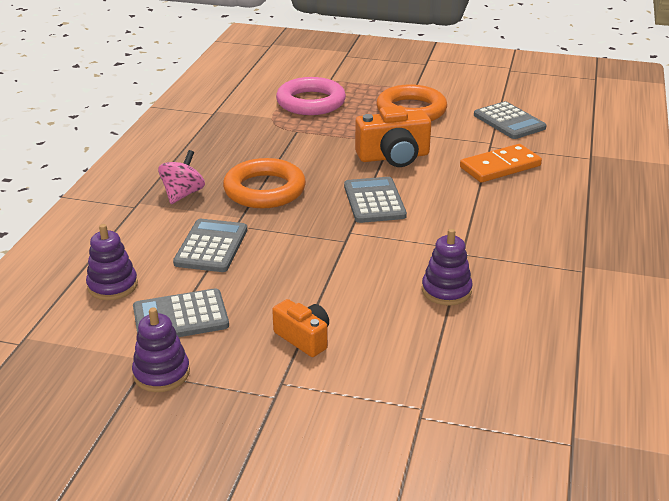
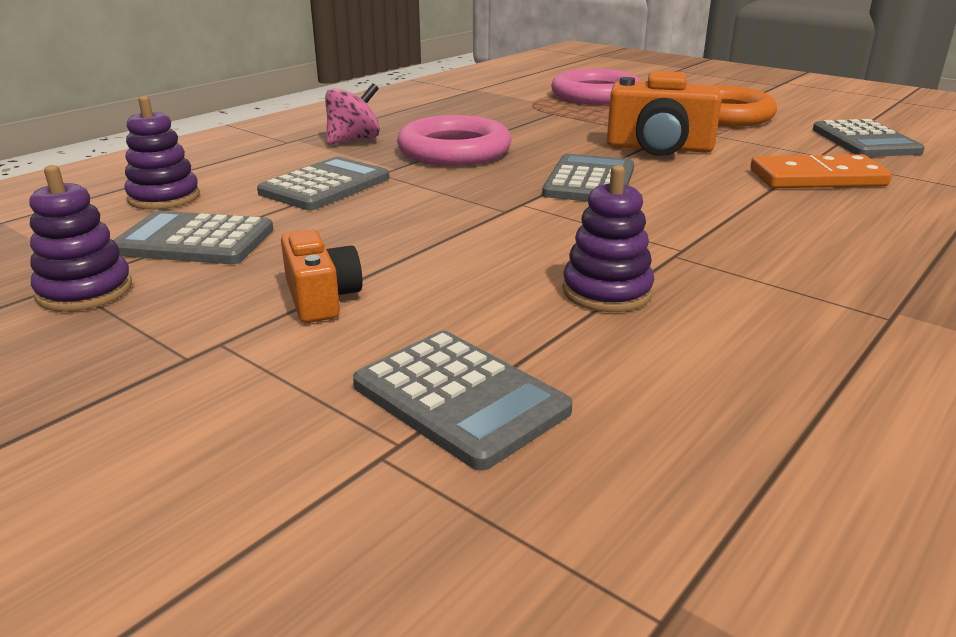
camera: 25 degrees right, 5 degrees down
(264, 190) = (454, 151): orange ring -> pink ring
(428, 377) = (460, 398): none -> grey calculator

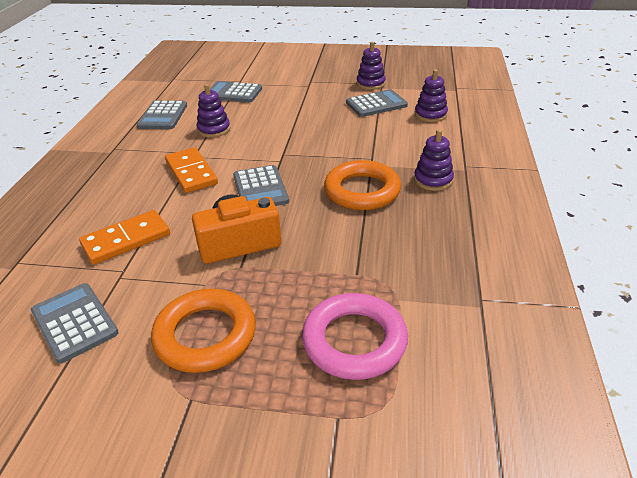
camera: 150 degrees right, 10 degrees up
(321, 298) = (301, 101): orange camera -> none
(325, 186) = (381, 142): grey calculator -> grey calculator (163, 116)
(353, 140) = (433, 180): pink spinning top -> purple stacking toy
(454, 151) = (362, 191): pink ring -> orange ring
(697, 225) = (191, 173): none -> orange domino

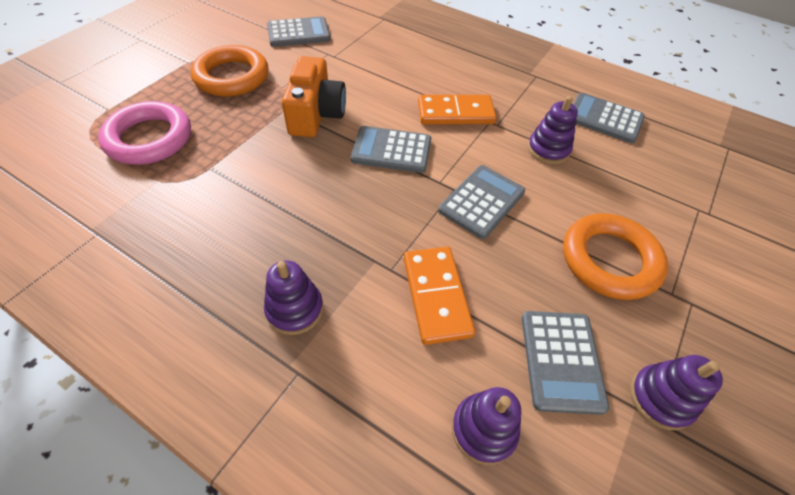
camera: 110 degrees right, 15 degrees up
(126, 240) = (372, 62): orange domino -> orange domino (436, 296)
(233, 93) = (661, 194): grey calculator -> grey calculator (481, 201)
(362, 191) = (327, 226): orange ring -> orange ring (609, 260)

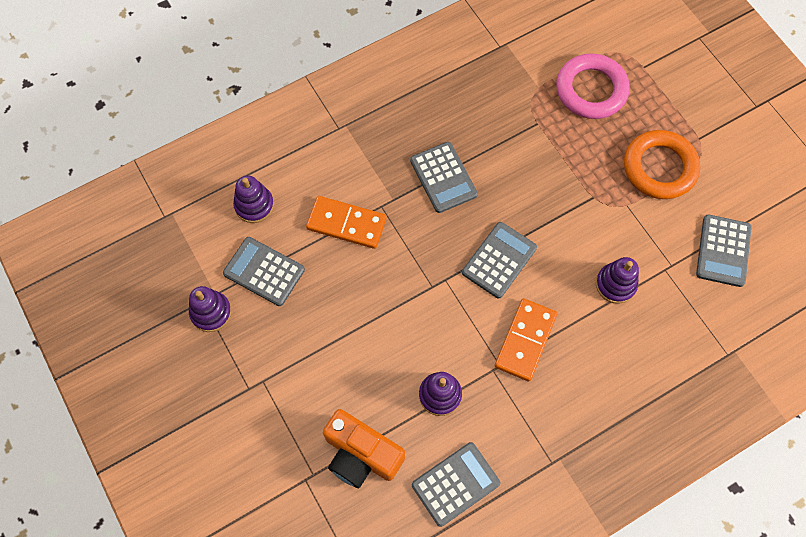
camera: 120 degrees right, 15 degrees up
(295, 309) = (381, 139): purple stacking toy -> purple stacking toy (615, 284)
(316, 114) = (573, 219): orange camera -> orange camera (361, 455)
(481, 201) = (409, 300): grey calculator -> grey calculator (443, 177)
(609, 260) = (310, 358): orange ring -> none

